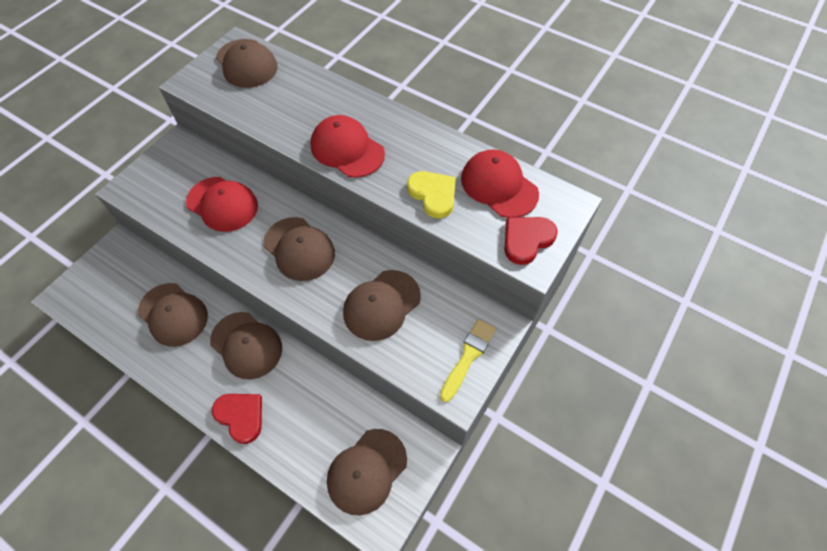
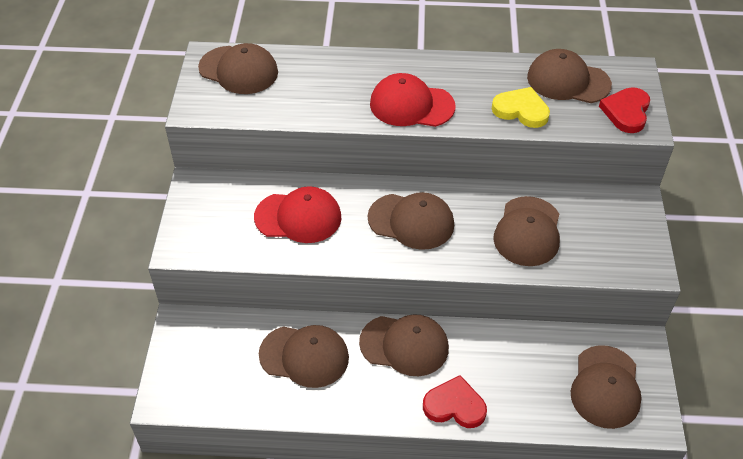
camera: 30 degrees left, 10 degrees down
(468, 357) = (634, 236): yellow brush -> none
(499, 186) = (568, 81): red cap -> brown cap

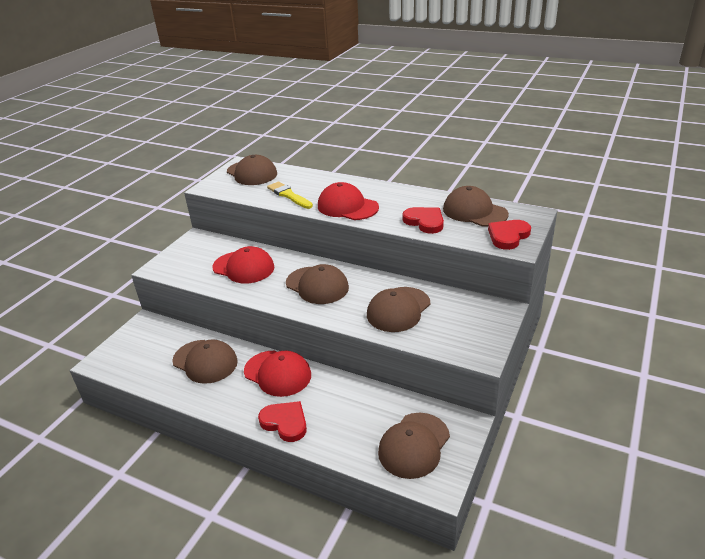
camera: 25 degrees right, 15 degrees down
(321, 101) = (289, 195): none -> yellow brush
(404, 345) = (277, 373): brown cap -> red cap
(521, 110) = (425, 222): yellow heart -> red heart

